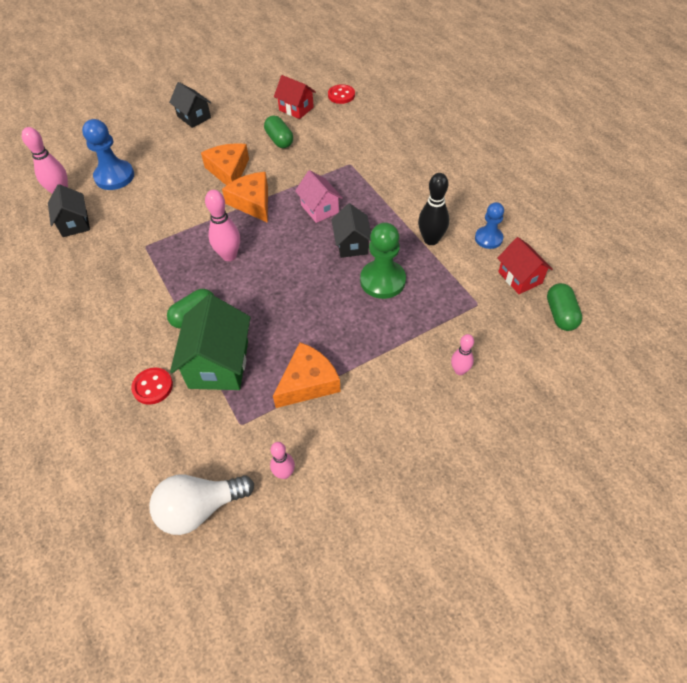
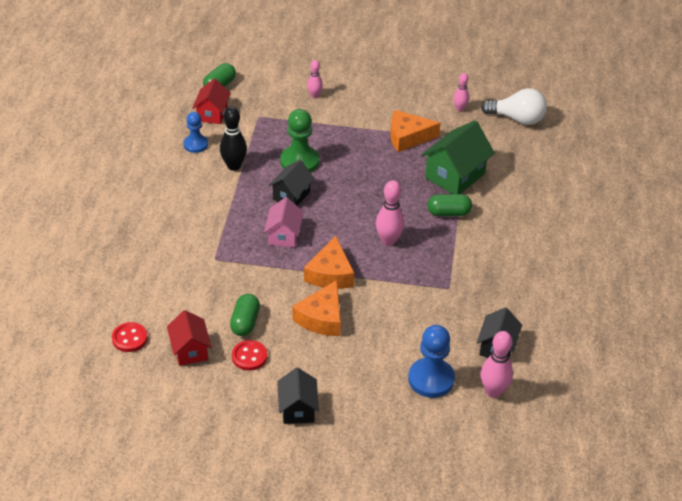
camera: 145 degrees left, 10 degrees down
(153, 387) = (507, 187): red button -> red button (249, 356)

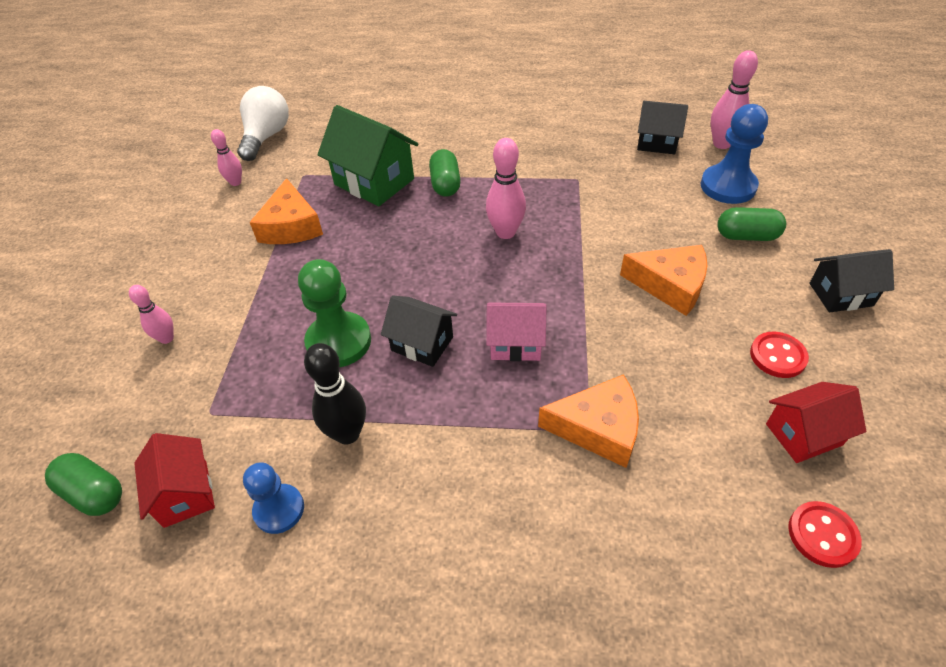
camera: 90 degrees left, 5 degrees up
(212, 114) = (185, 493): red house -> red house turned 60 degrees clockwise
(245, 322) = (714, 369): green capsule -> green capsule (746, 236)
(330, 274) = (583, 284): orange cheese -> orange cheese (598, 428)

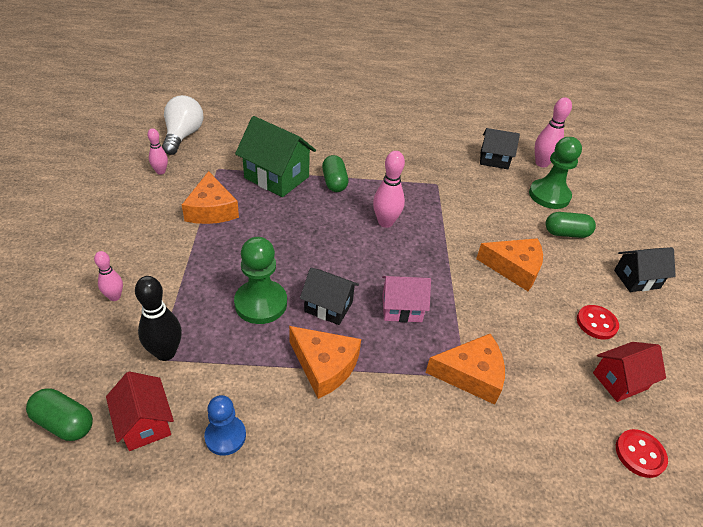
camera: 10 degrees left, 5 degrees down
(347, 433) = (275, 376): black bowling pin -> black bowling pin (165, 353)
(409, 419) = (324, 366): none -> orange cheese
(728, 186) = (549, 195): blue pawn -> green pawn

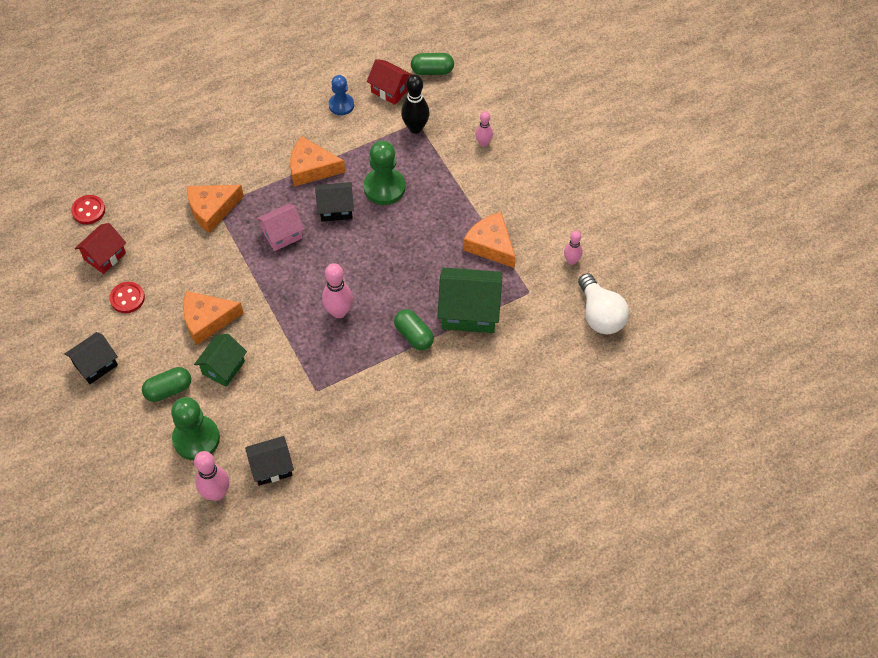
camera: 155 degrees right, 15 degrees up
(510, 228) = (223, 367): none -> green house

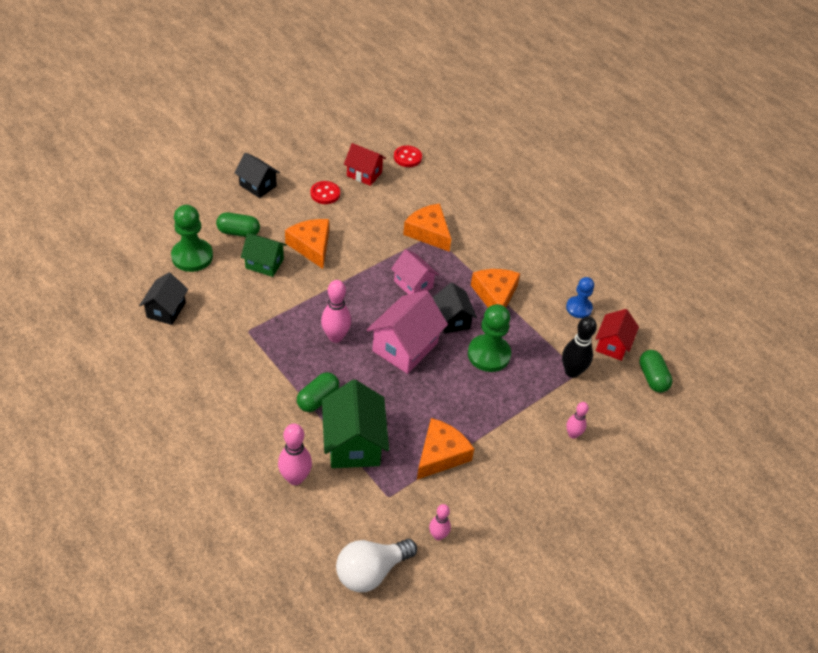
camera: 75 degrees right, 10 degrees down
(168, 390) = (238, 232): green capsule -> green capsule turned 45 degrees counterclockwise
(216, 493) = (140, 277): pink bowling pin -> pink bowling pin (295, 478)
(271, 467) = (166, 310): black house -> black house turned 45 degrees clockwise
(363, 254) = (405, 347): none -> pink house

